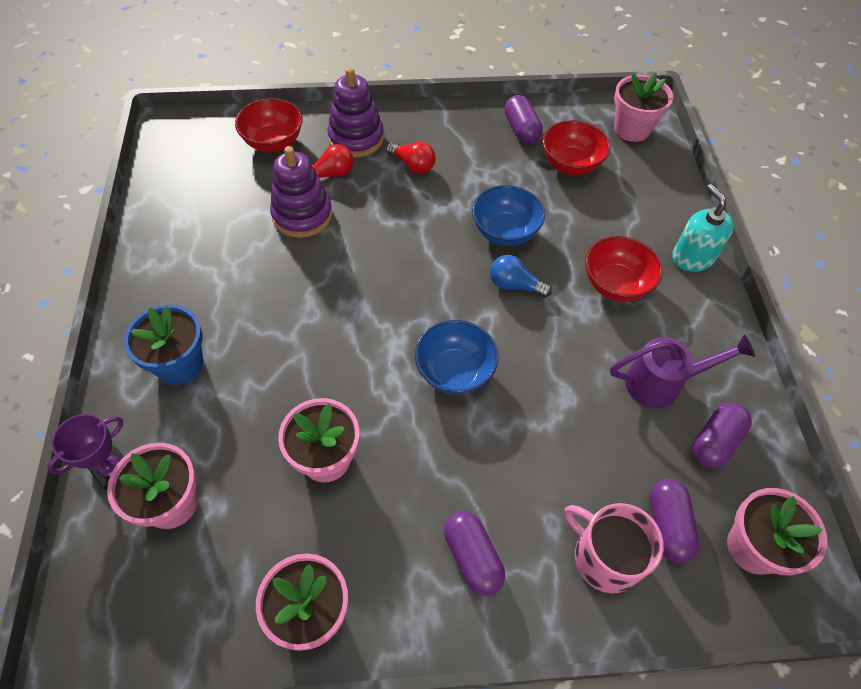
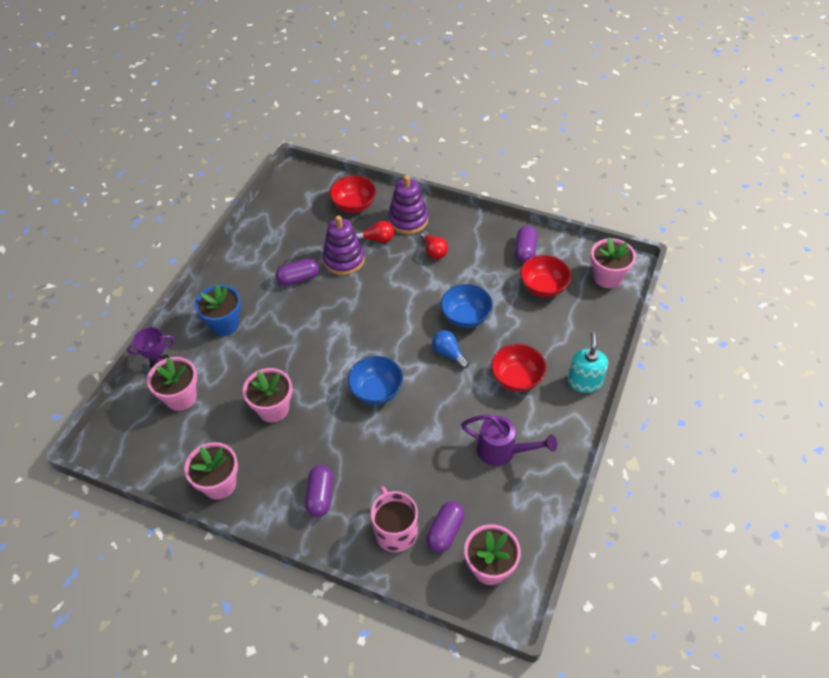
camera: 30 degrees right, 5 degrees down
(715, 442) = (511, 500): purple capsule -> purple capsule (299, 278)

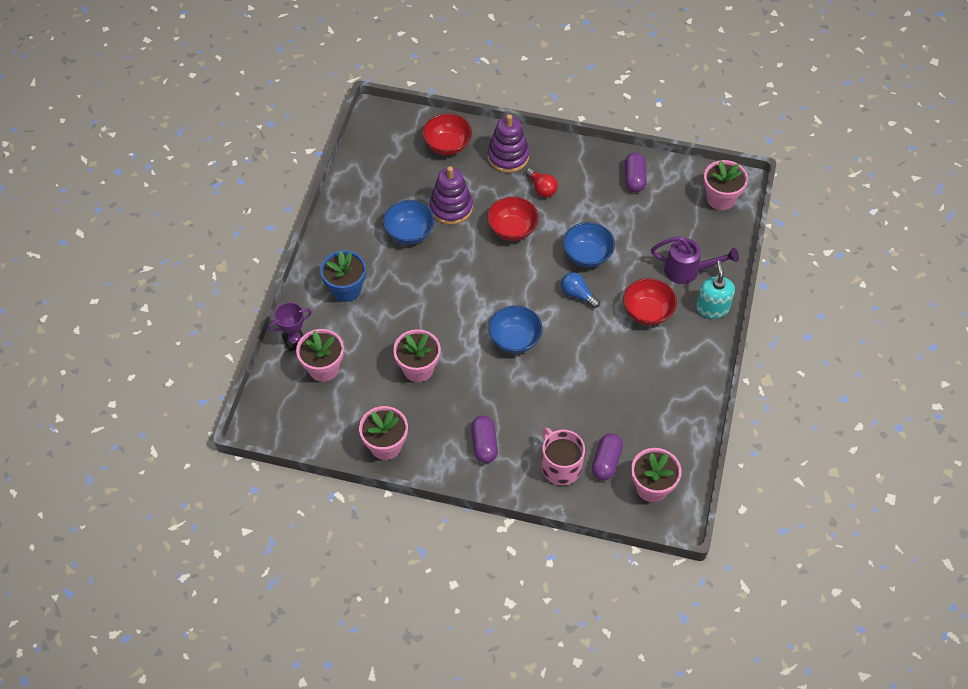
camera: 10 degrees left, 5 degrees up
(299, 278) = (409, 233): purple capsule -> blue bowl
(377, 239) = (480, 181): red light bulb -> none
(503, 451) = (646, 383): purple watering can -> purple watering can (688, 271)
(543, 287) = (659, 216): red bowl -> red bowl (512, 229)

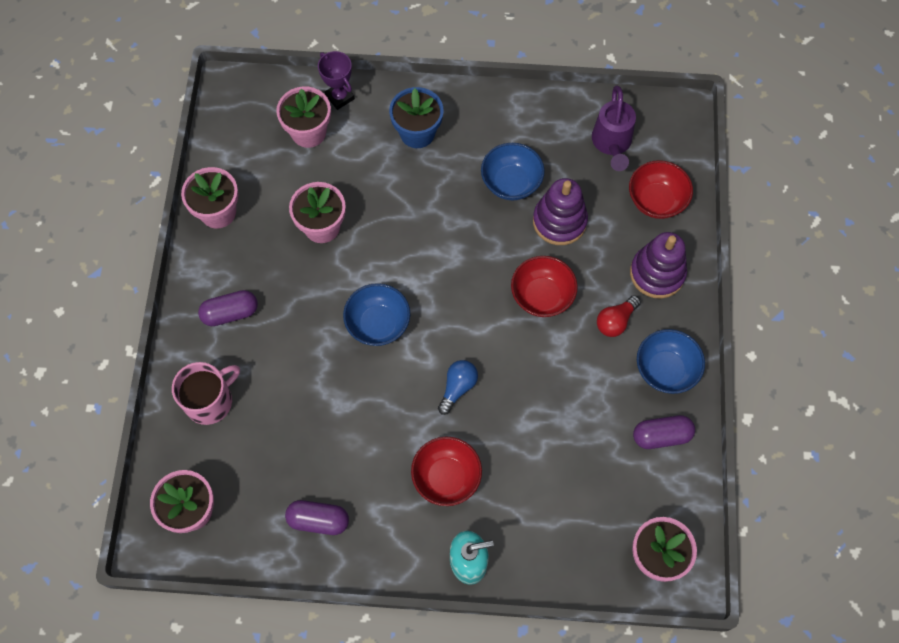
camera: 80 degrees right, 10 degrees up
(587, 255) = (520, 391): blue bowl -> blue bowl (665, 370)
(606, 462) = (222, 453): purple capsule -> purple capsule (318, 520)
(688, 271) = (522, 523): purple watering can -> purple watering can (611, 144)

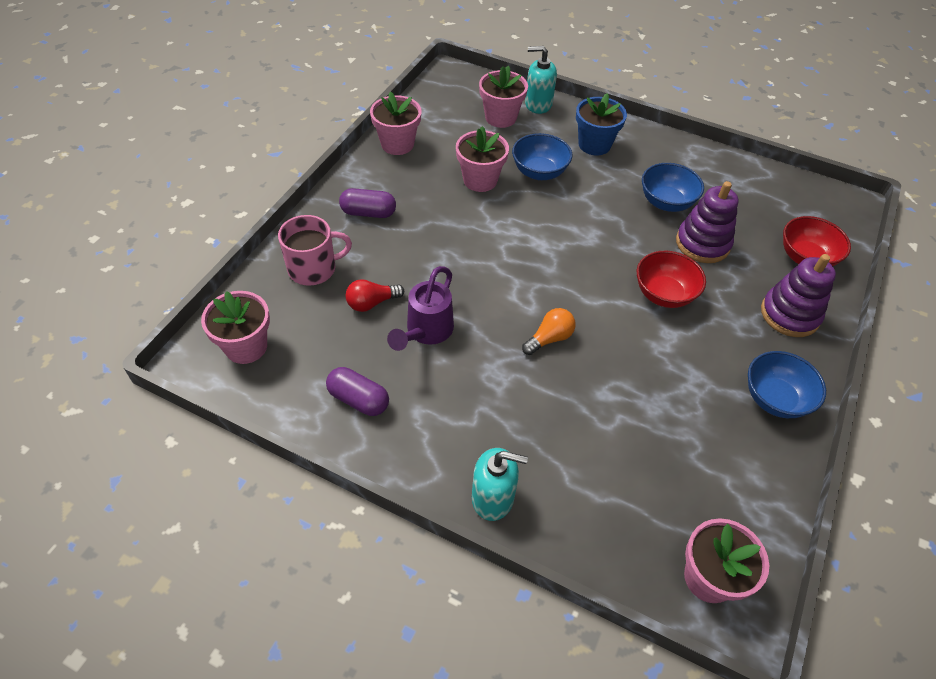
camera: 20 degrees right, 15 degrees down
(340, 97) = (538, 104): purple trophy -> turquoise soap dispenser
(378, 324) = (496, 263): blue bowl -> blue bowl (539, 172)
(446, 477) = (504, 410): red bowl -> none
(457, 387) = (549, 338): blue light bulb -> orange light bulb
(611, 144) = (773, 204): purple watering can -> purple watering can (426, 332)
(615, 321) = (733, 339): red light bulb -> red light bulb (372, 303)
(661, 436) = (752, 458): purple capsule -> none

